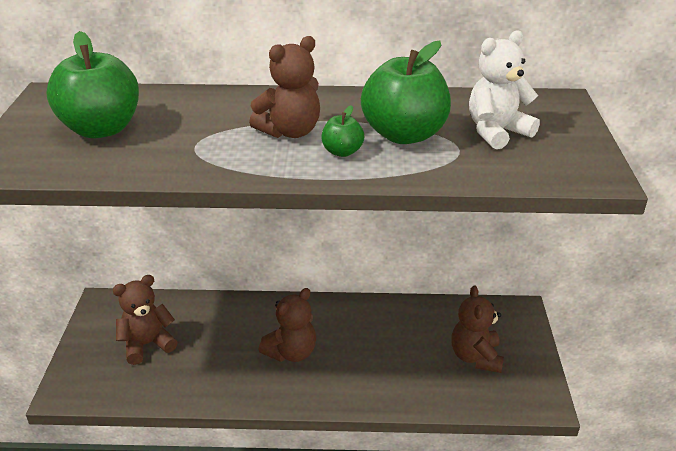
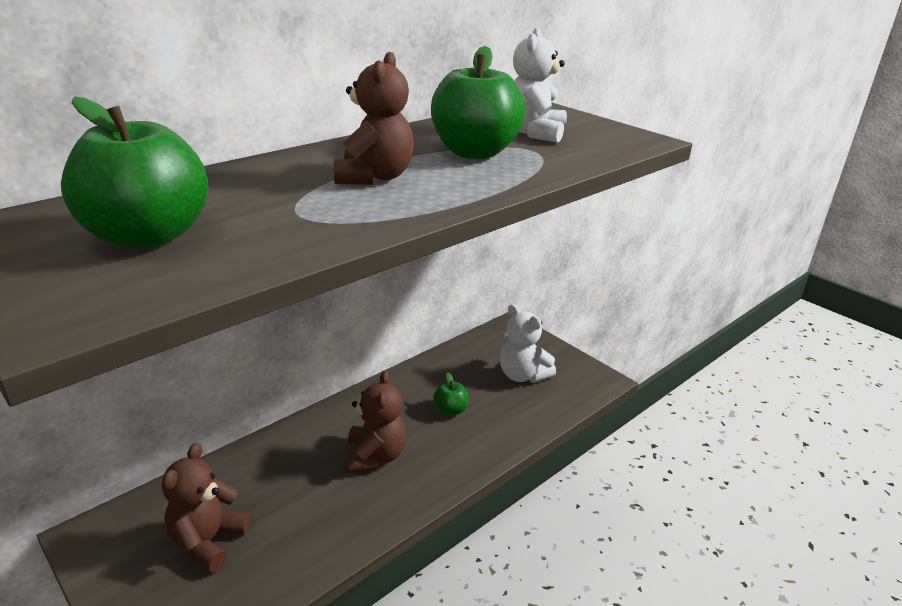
camera: 45 degrees left, 5 degrees down
(342, 152) = (451, 177): green apple -> green apple (450, 410)
(475, 357) = (522, 375): brown teddy bear -> white teddy bear

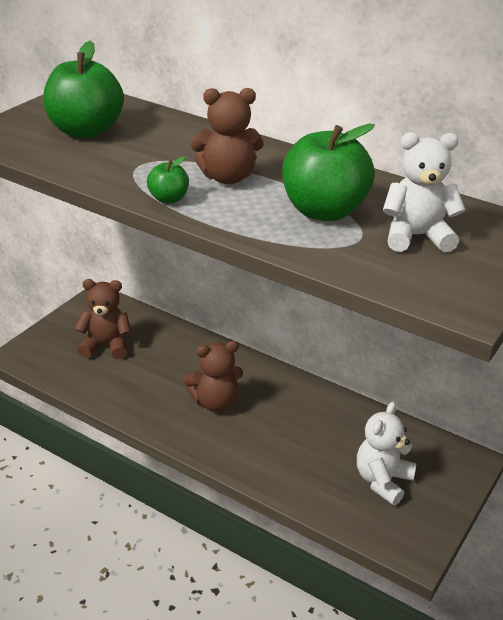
camera: 75 degrees right, 5 degrees up
(450, 410) = (296, 436): green apple -> green apple (168, 199)

